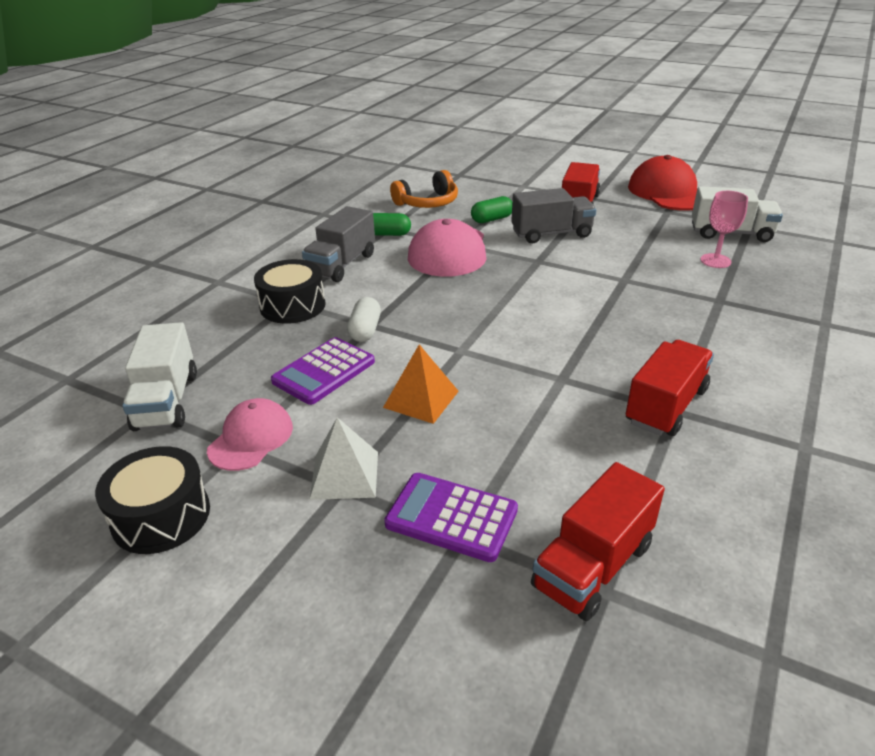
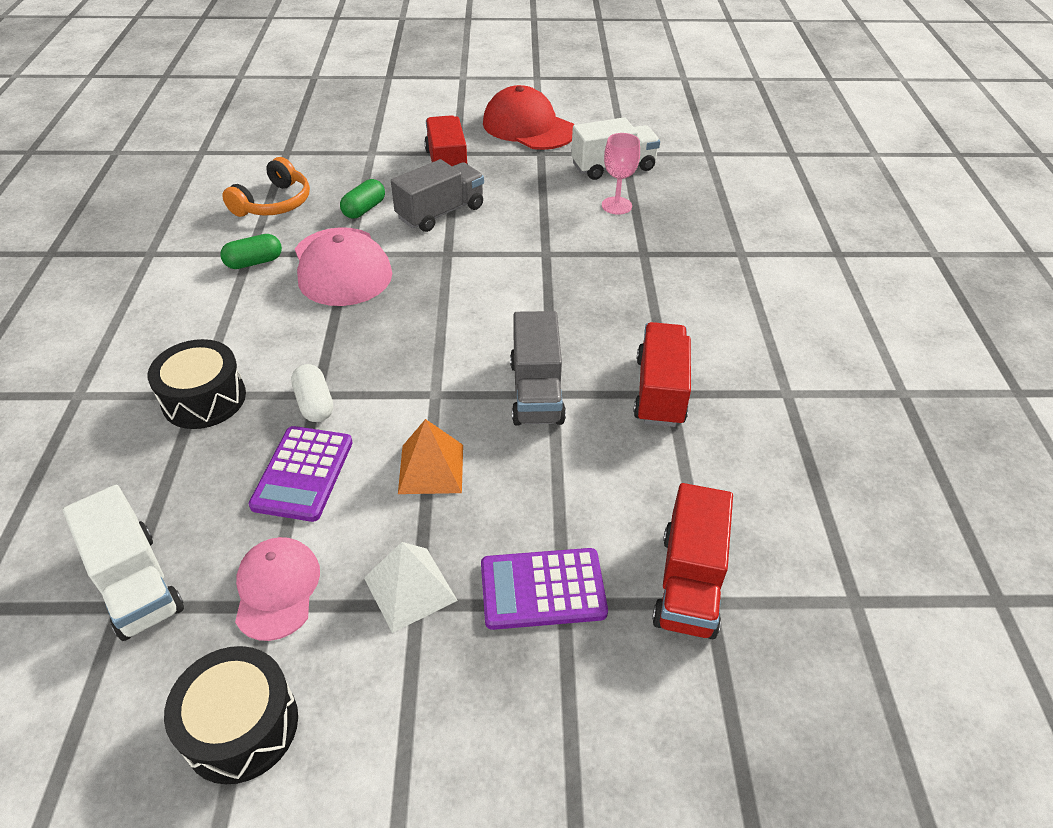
camera: 30 degrees left, 10 degrees up
(342, 264) = (226, 322): grey truck -> grey truck (536, 391)

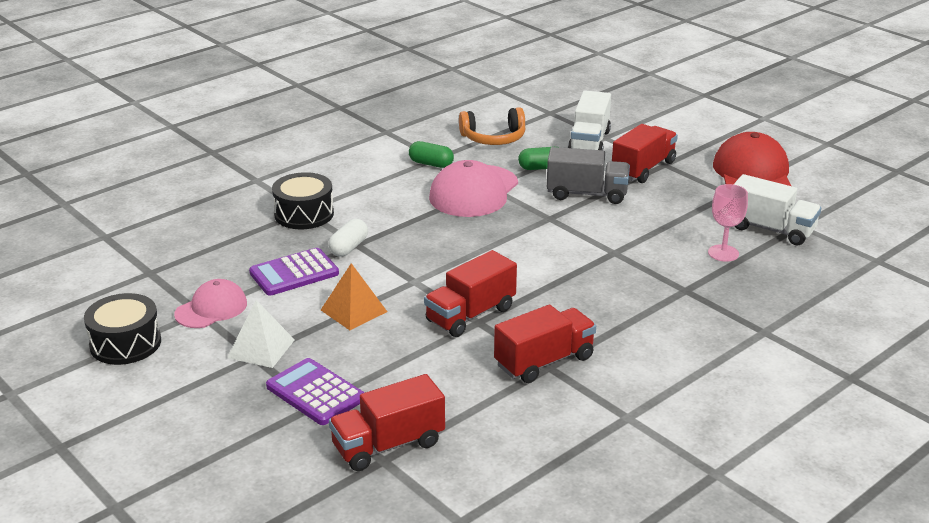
camera: 50 degrees right, 15 degrees down
(136, 583) = (167, 268): white truck -> white truck (589, 142)
(536, 391) = (470, 315): grey truck -> red truck

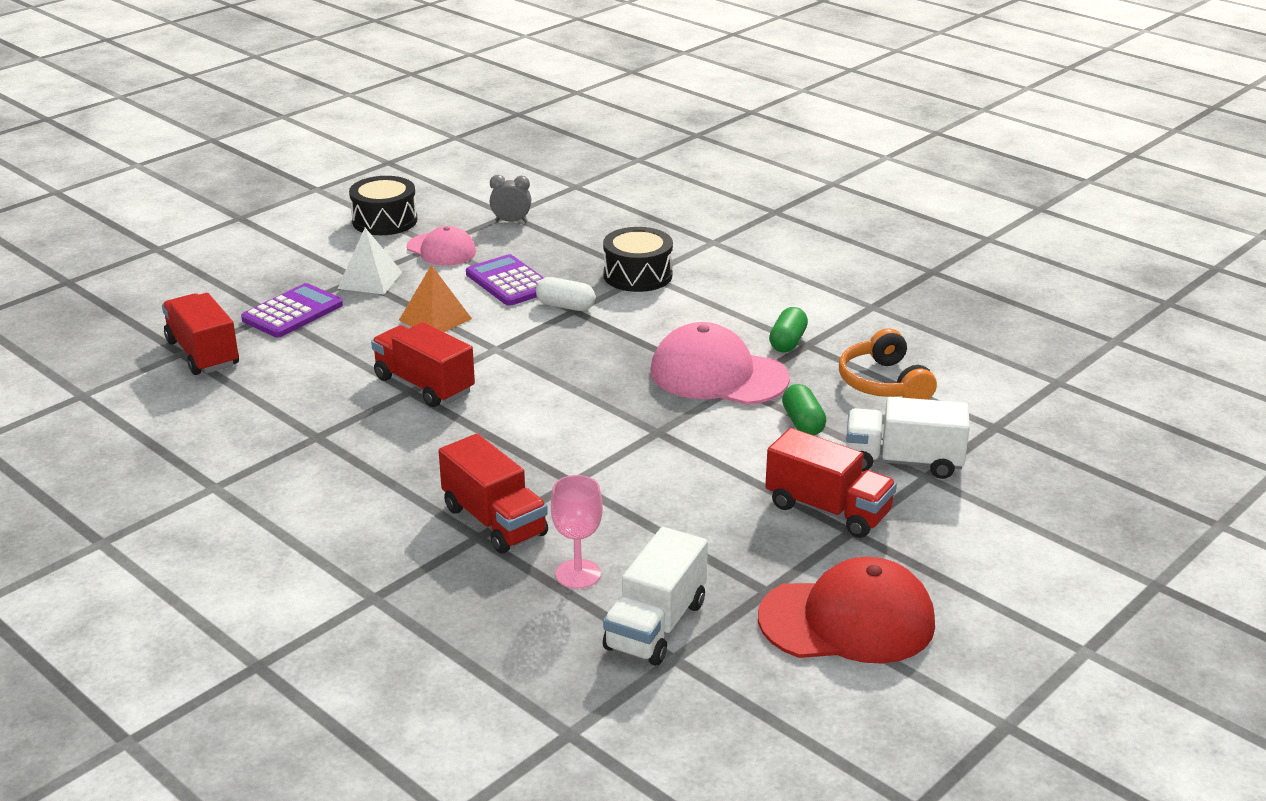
camera: 85 degrees right, 0 degrees up
(166, 271) = (511, 221): none -> grey clock
(544, 361) = (327, 433): red truck -> red truck (494, 521)
(586, 194) = (733, 460): grey truck -> none

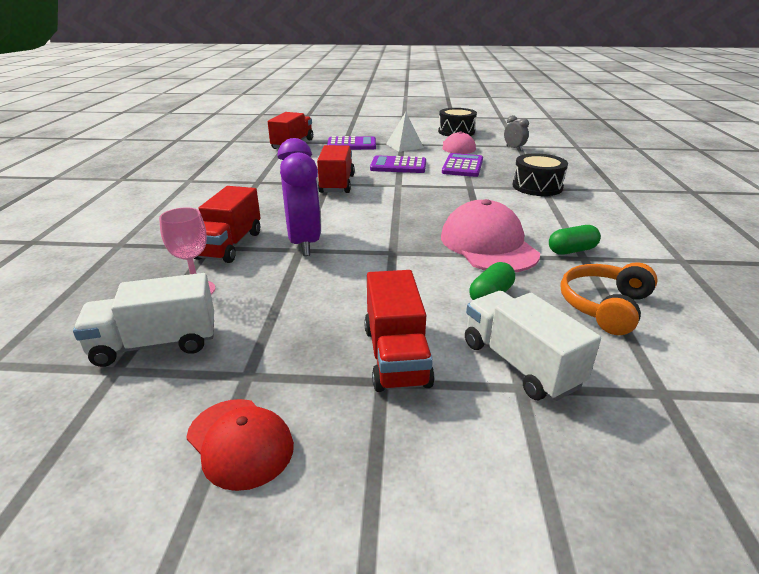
camera: 50 degrees right, 0 degrees up
(435, 319) = (398, 166): orange pyramid -> purple calculator
(560, 473) = (304, 243): none -> purple clock
(565, 306) = (469, 183): white capsule -> none
(847, 620) = (240, 442): red cap -> red cap, size x0.61

